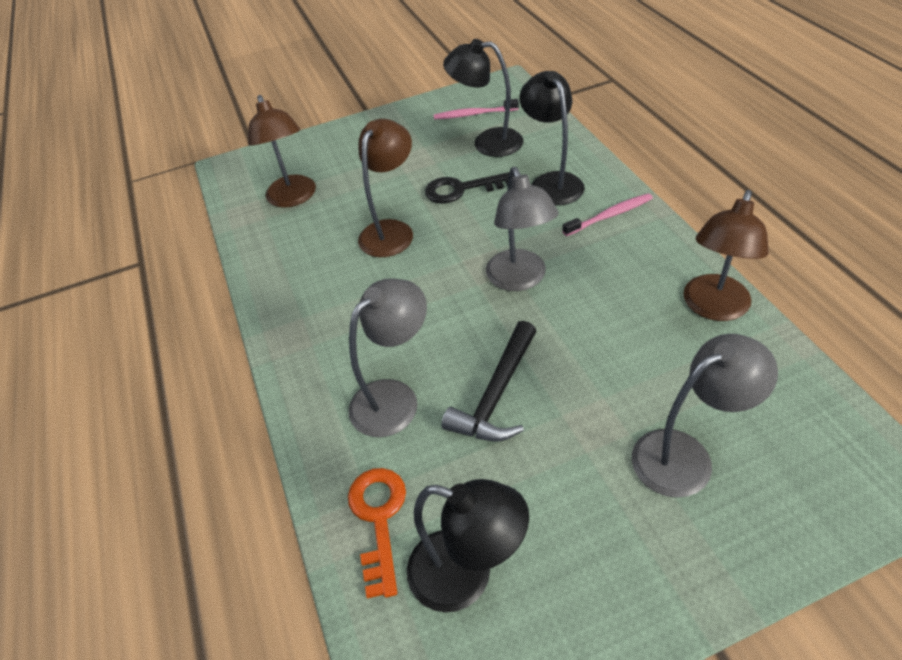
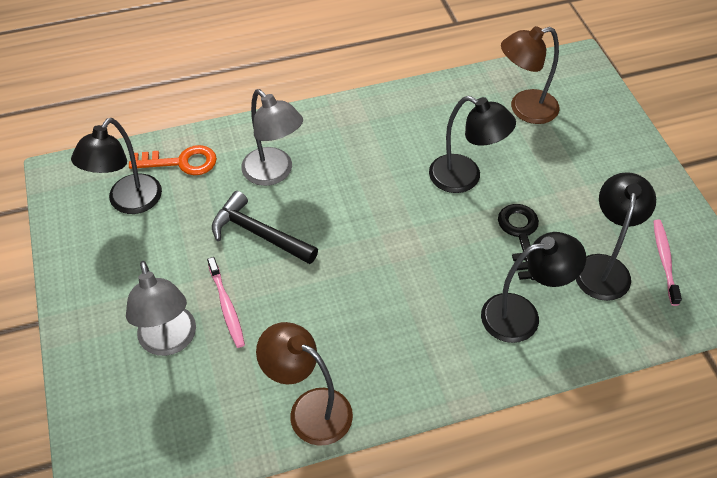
camera: 90 degrees right, 5 degrees up
(391, 230) = (465, 178): brown lamp -> black lamp
(520, 279) = (380, 266): grey lamp -> none
(609, 216) = (457, 356): pink toothbrush -> pink toothbrush (226, 306)

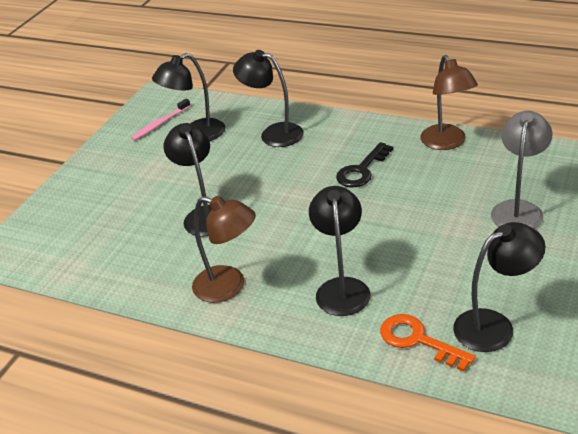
camera: 135 degrees left, 15 degrees down
(226, 306) = (460, 212): pink toothbrush -> none
(258, 234) = (396, 247): black hammer -> none
(274, 173) = (342, 288): grey lamp -> black lamp
(520, 235) = (218, 168): black key -> black key (362, 170)
(524, 109) = (94, 240): brown lamp -> brown lamp (229, 287)

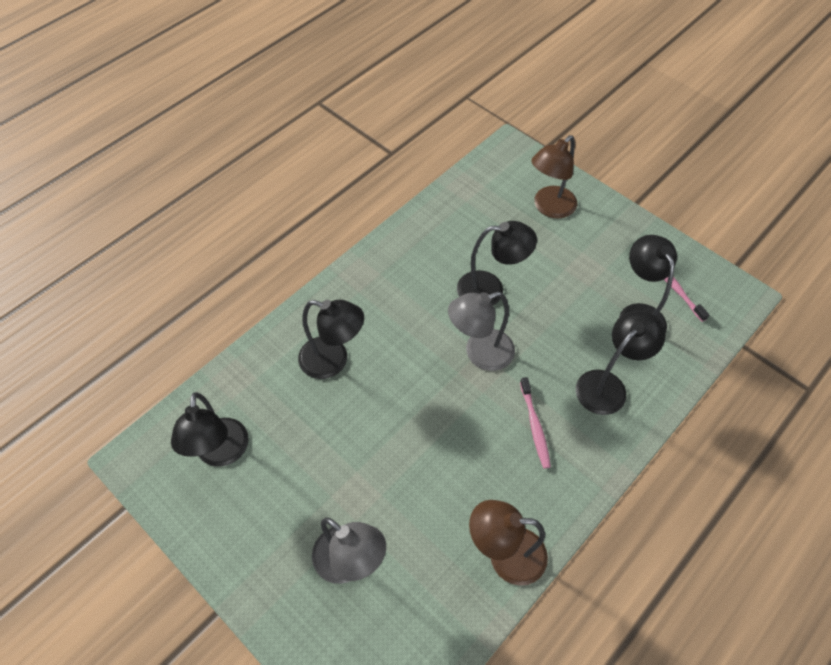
camera: 105 degrees right, 20 degrees up
(229, 287) = (382, 284): brown lamp -> brown lamp (549, 208)
(280, 201) = (480, 353): none -> grey lamp
(332, 156) = (534, 426): none -> pink toothbrush
(362, 170) = (495, 443): black key -> none
(418, 340) = (243, 390): orange key -> none

